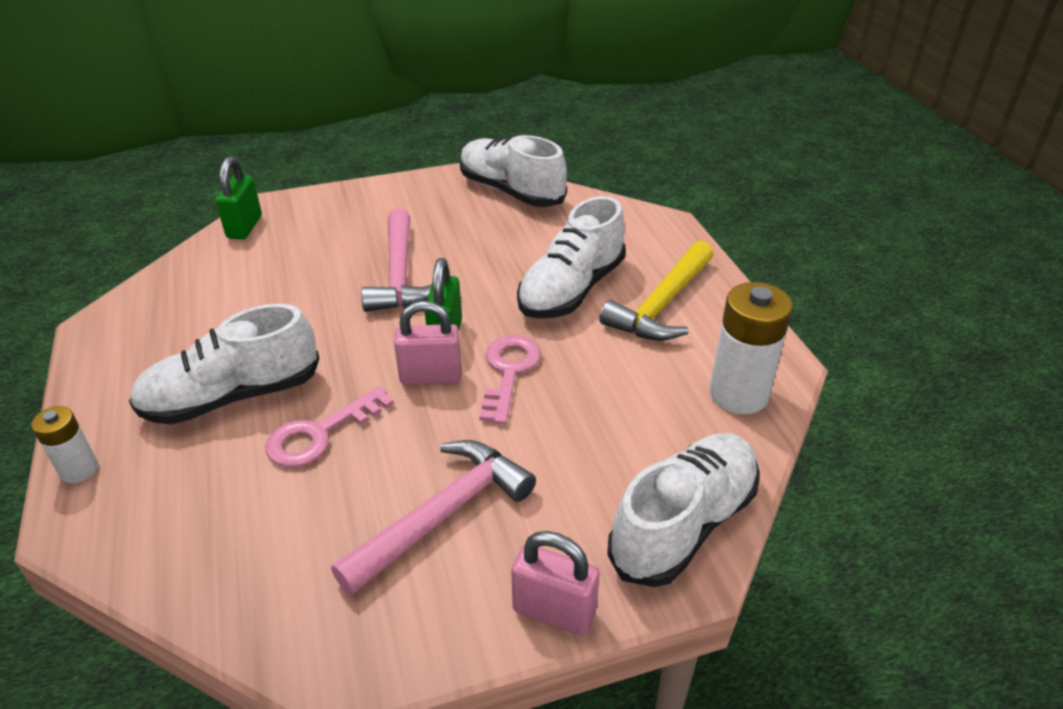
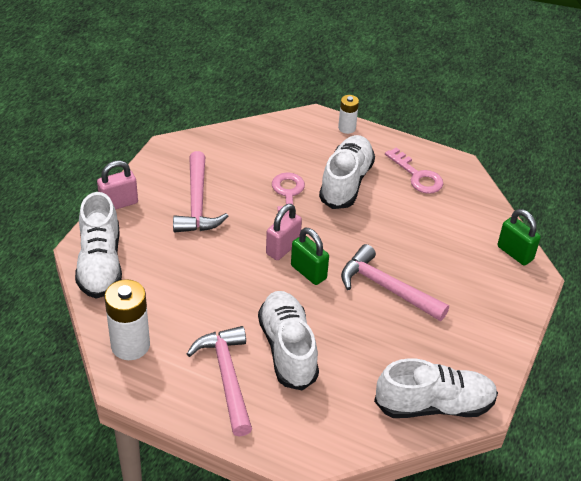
camera: 130 degrees right, 5 degrees up
(509, 372) = (252, 276): pink key -> pink key (417, 176)
(662, 304) = (227, 377): yellow hammer -> pink hammer

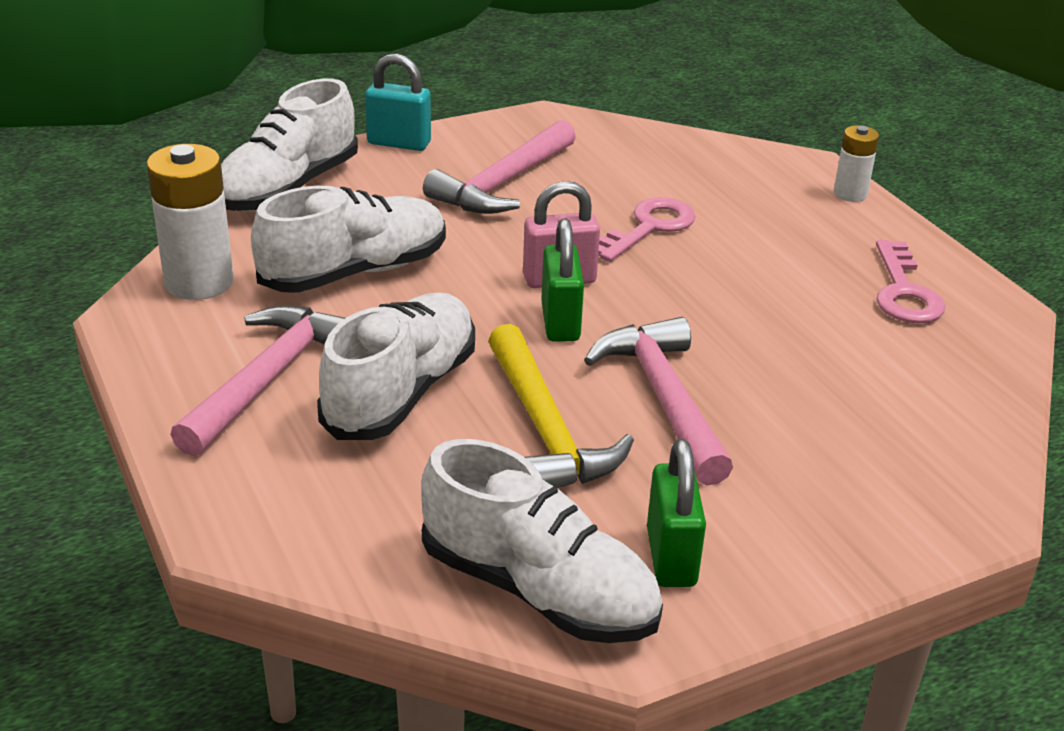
camera: 40 degrees right, 10 degrees down
(119, 203) = (399, 143): pink padlock -> turquoise padlock
(346, 182) = (765, 251): white shoe -> white shoe (354, 272)
(361, 331) = (545, 430): none -> yellow hammer
(515, 253) = (973, 466): green padlock -> green padlock (671, 557)

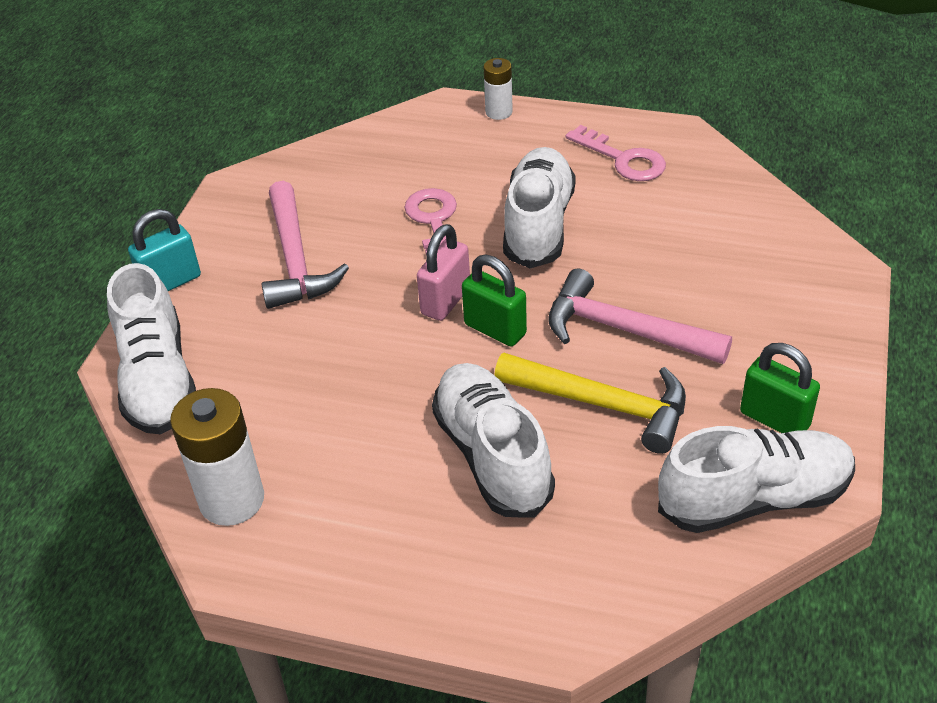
camera: 45 degrees left, 10 degrees up
(268, 379) = (404, 521): pink hammer -> none
(354, 272) = (319, 402): white shoe -> white shoe (538, 225)

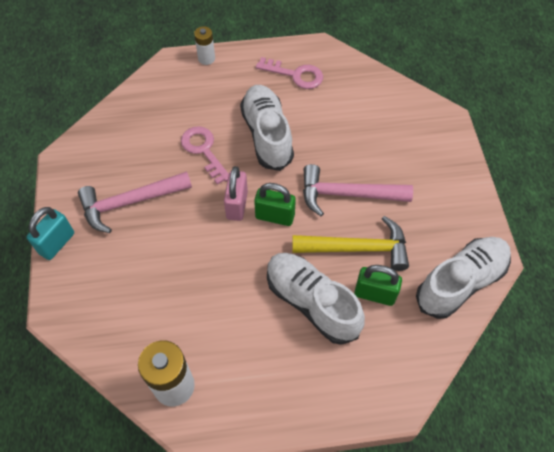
camera: 25 degrees left, 15 degrees up
(158, 379) = (84, 317): white shoe -> none
(295, 259) = (130, 202): pink hammer -> pink hammer turned 105 degrees clockwise
(774, 419) = (450, 228): green padlock -> green padlock (374, 294)

